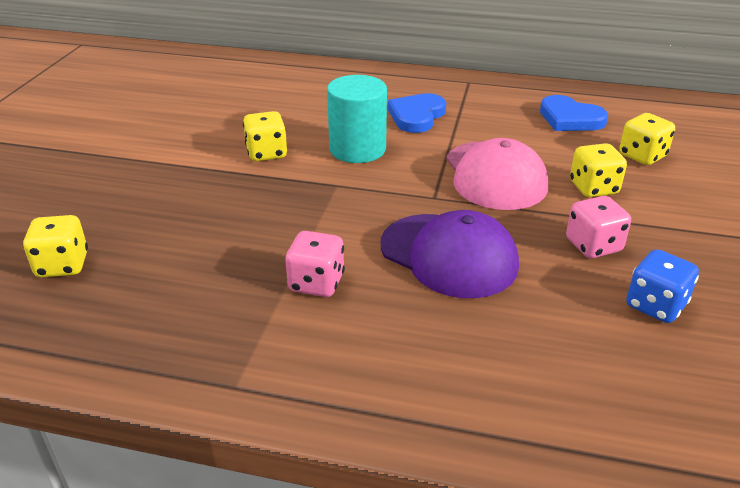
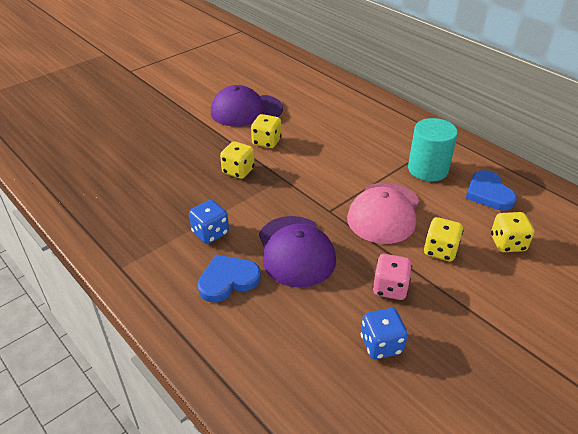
camera: 35 degrees right, 5 degrees up
(62, 265) = (111, 167): yellow dice -> yellow dice (238, 171)
(196, 128) = (246, 110): none -> purple cap
(316, 283) = (210, 233): pink dice -> blue dice
(357, 149) = (320, 159): turquoise cylinder -> turquoise cylinder (428, 169)
(416, 116) = (382, 150): blue heart -> blue heart (228, 280)

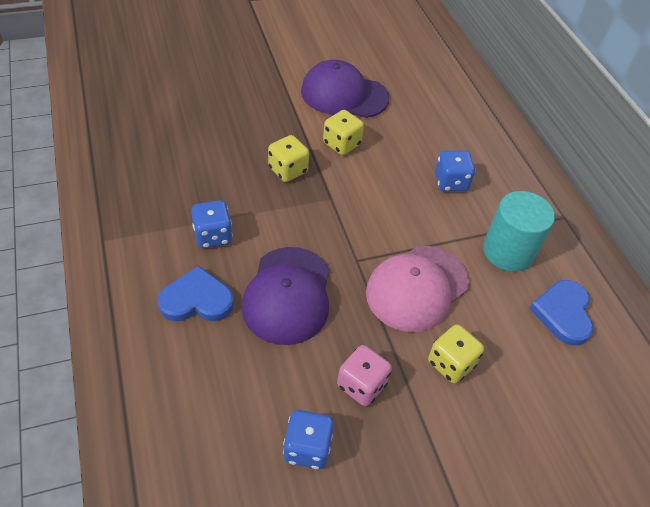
camera: 20 degrees right, 10 degrees up
(360, 141) = (451, 182): none -> blue dice
(507, 243) = (540, 389): yellow dice -> none

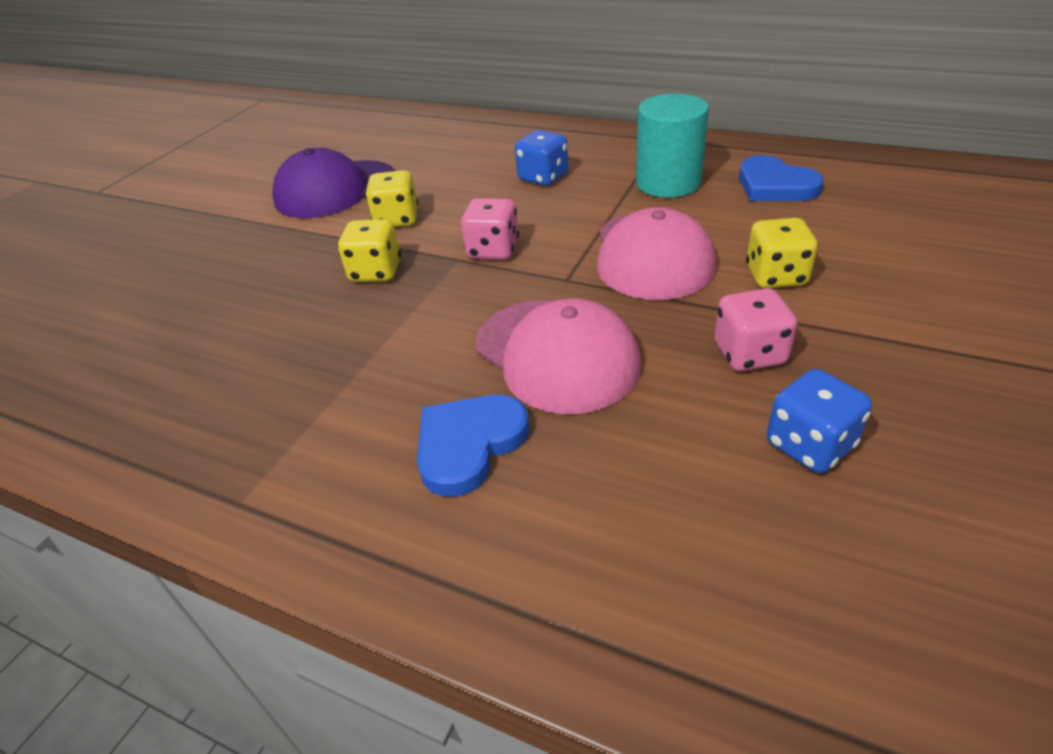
camera: 40 degrees left, 10 degrees down
(213, 236) = (385, 379): blue dice -> none
(288, 295) = (556, 355): purple cap -> pink cap
(352, 208) = (493, 250): none -> pink dice

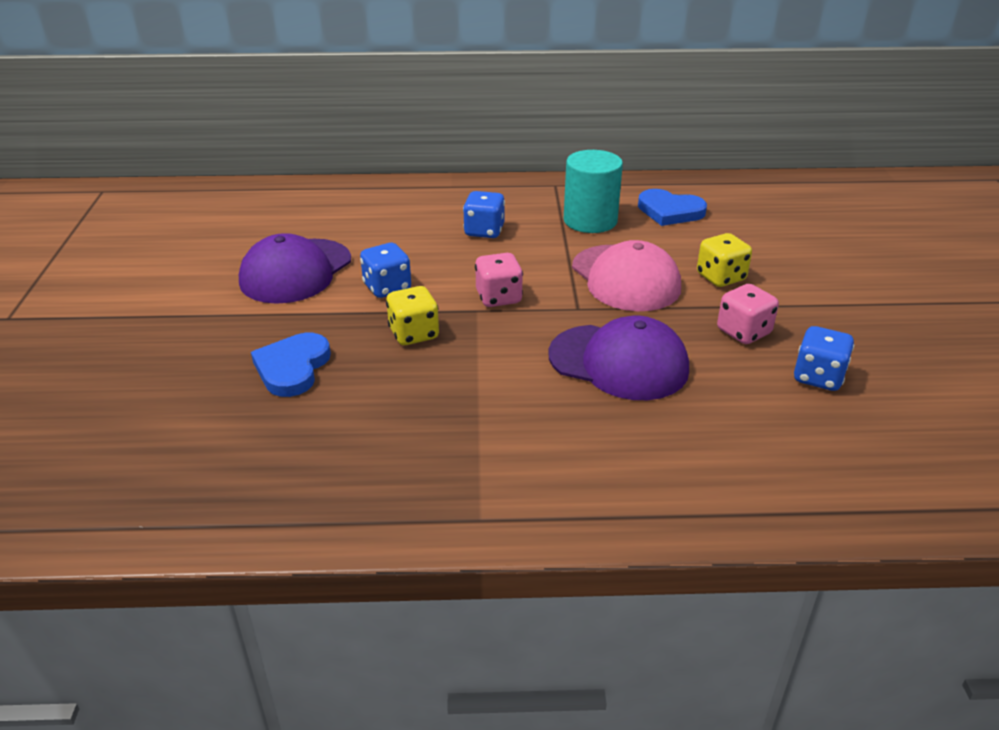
camera: 30 degrees left, 5 degrees down
(397, 219) = (387, 288): yellow dice -> blue dice
(469, 445) = (612, 434): blue heart -> blue heart (292, 368)
(556, 355) = (618, 362): pink cap -> purple cap

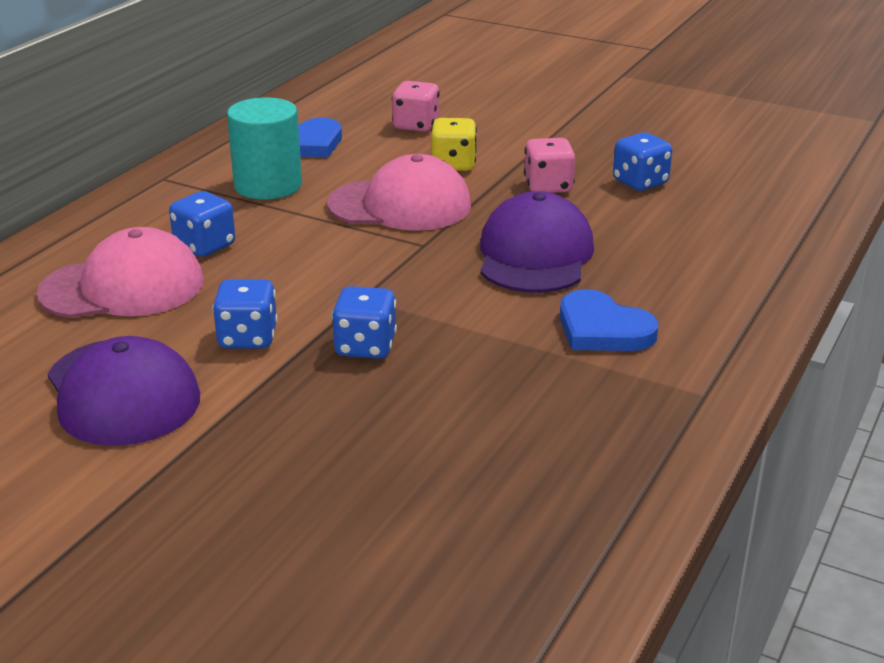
camera: 60 degrees left, 5 degrees down
(292, 368) = (346, 444): blue heart -> blue heart (602, 329)
(408, 226) = (123, 287): none -> pink cap
(414, 334) = (365, 347): yellow dice -> blue dice
(498, 298) = (353, 278): pink dice -> pink dice (416, 125)
(618, 362) = (535, 254): purple cap -> purple cap turned 45 degrees counterclockwise

